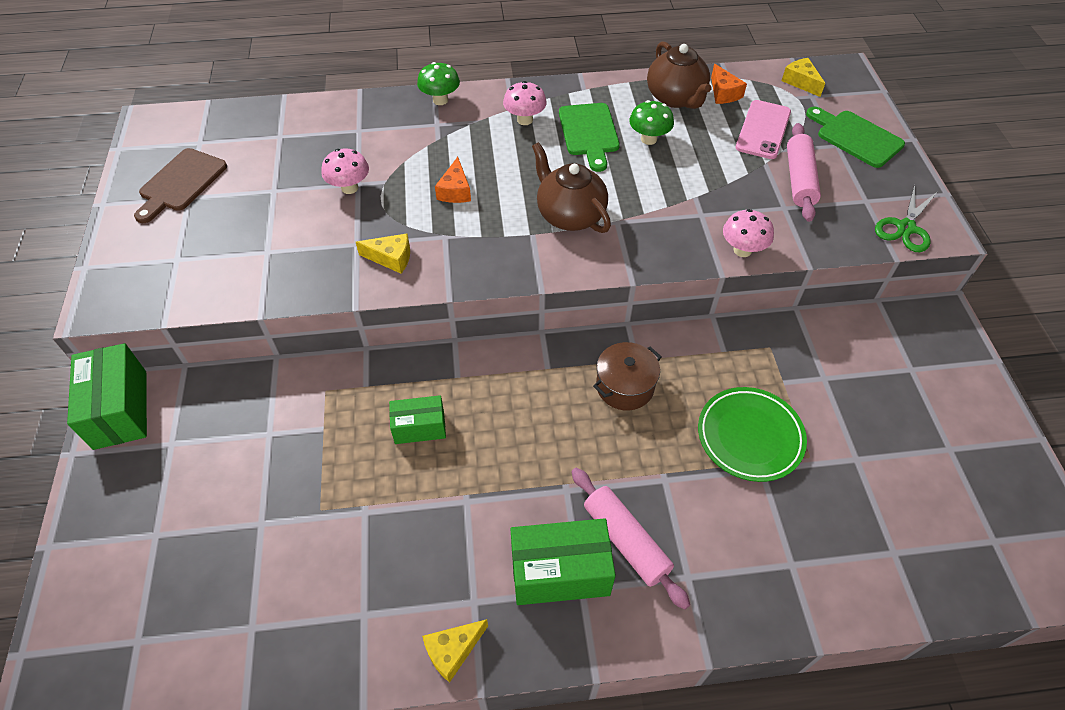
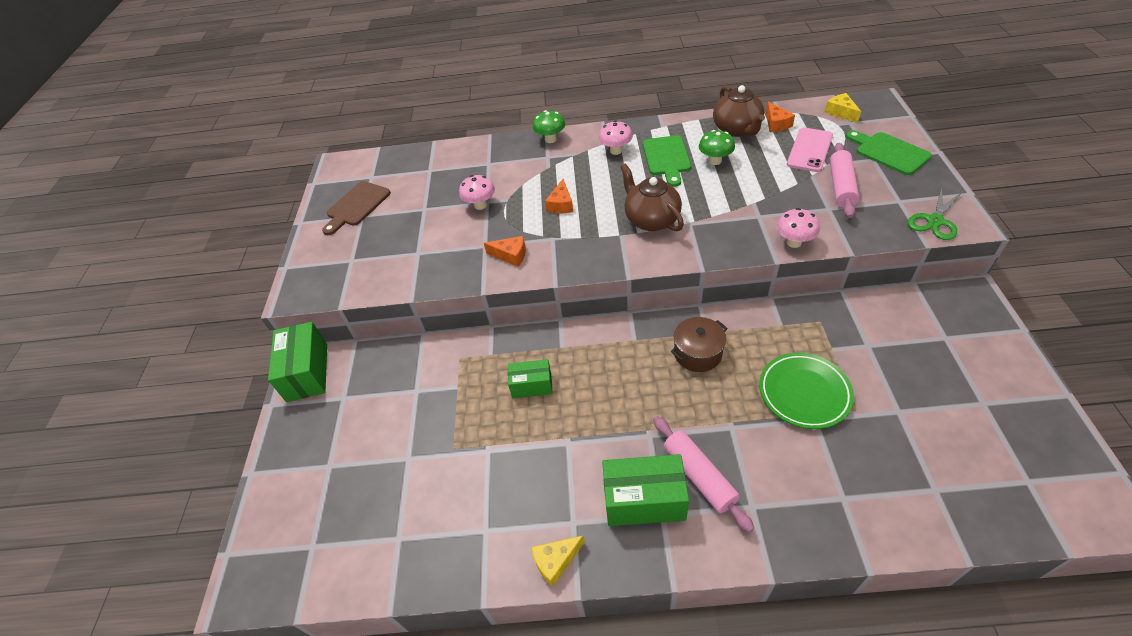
camera: 10 degrees right, 5 degrees down
(391, 258) = (511, 255): yellow cheese -> orange cheese

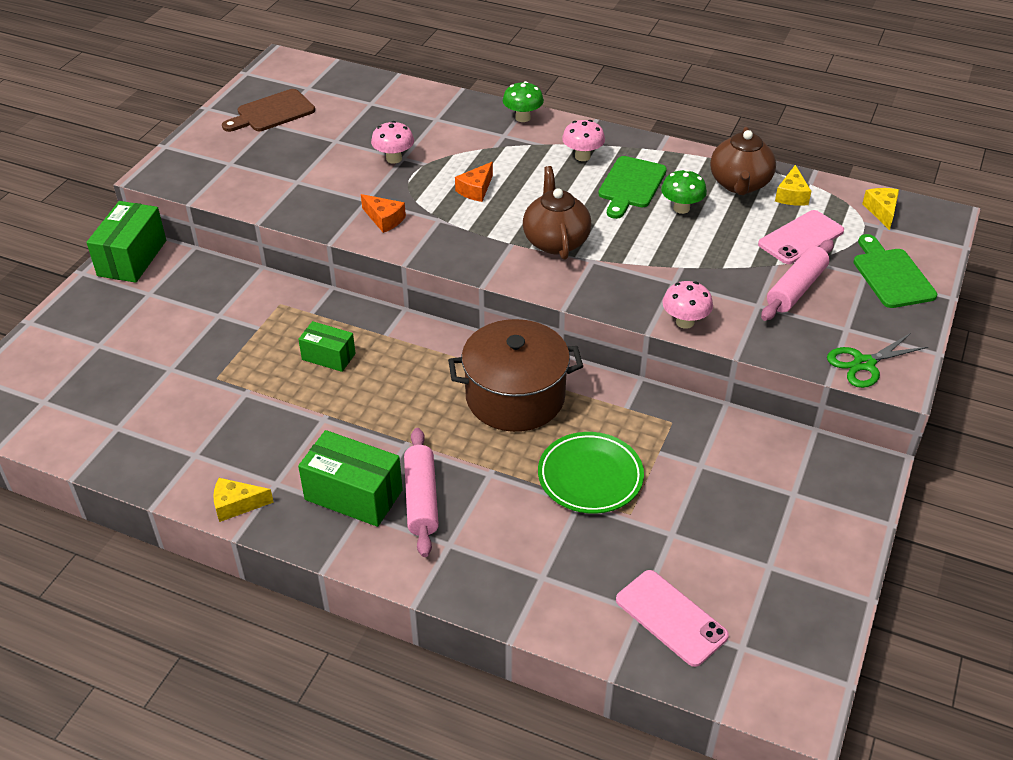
camera: 20 degrees right, 5 degrees down
(697, 353) = (515, 397): brown pot -> brown pot, size x1.76
(776, 124) = (791, 195): orange cheese -> yellow cheese
(961, 483) = (671, 618): none -> pink phone

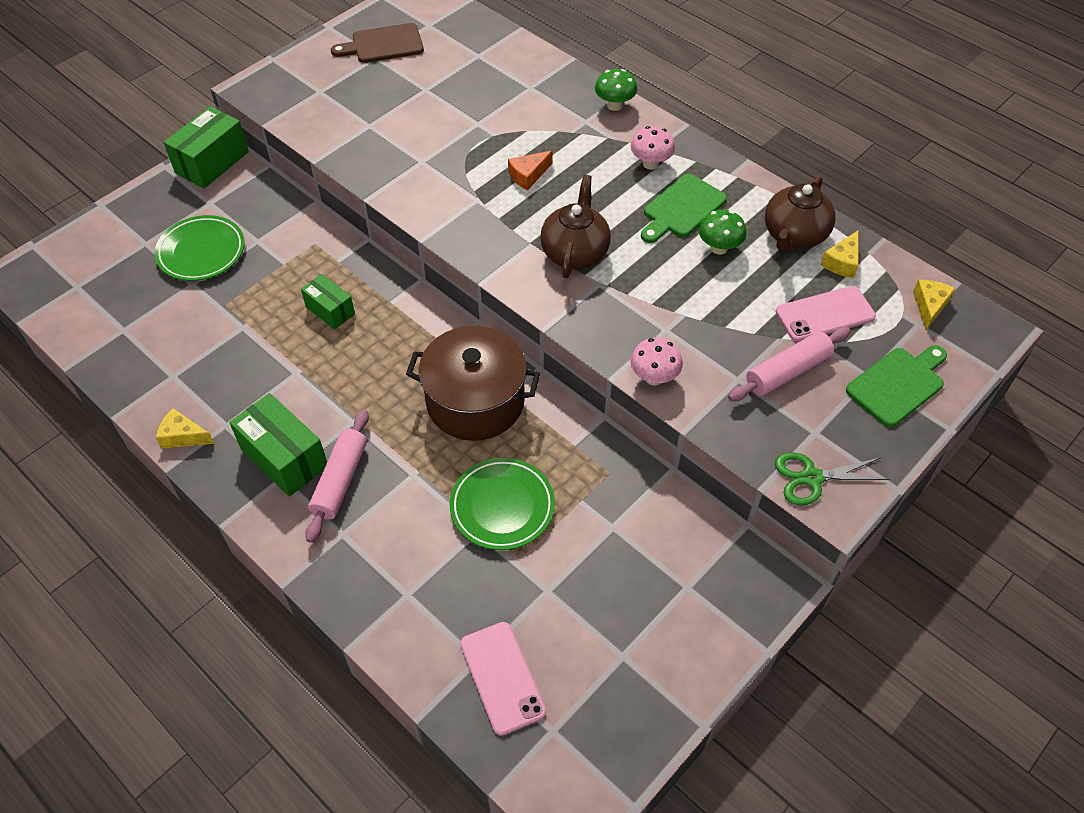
camera: 20 degrees right, 10 degrees up
(165, 338) = (201, 252): none -> green plate
(384, 219) = (427, 186): orange cheese -> none
(394, 158) = (469, 122): pink mushroom -> none
(891, 275) = (898, 384): green cutting board -> green cutting board turned 45 degrees clockwise

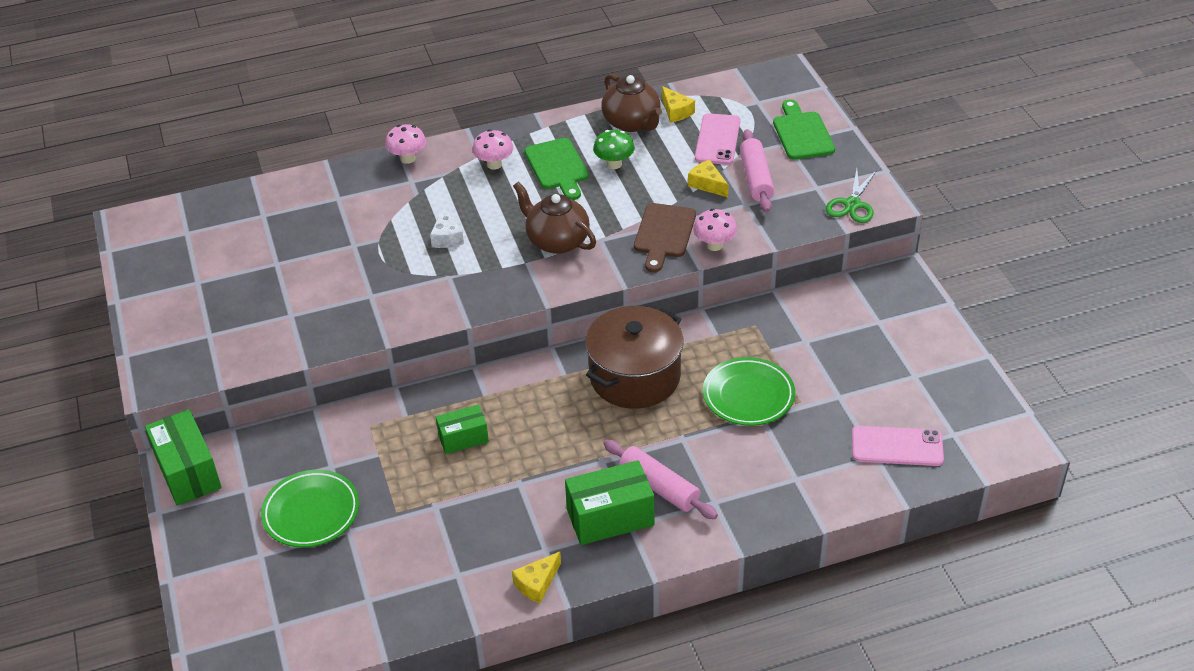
camera: 60 degrees left, 10 degrees down
(383, 44) = (185, 271): brown cutting board -> brown cutting board (664, 234)
(528, 175) = (446, 237): orange cheese -> white cheese
(614, 105) = (408, 158): green mushroom -> pink mushroom
(929, 306) = (746, 90): yellow cheese -> yellow cheese (707, 184)

